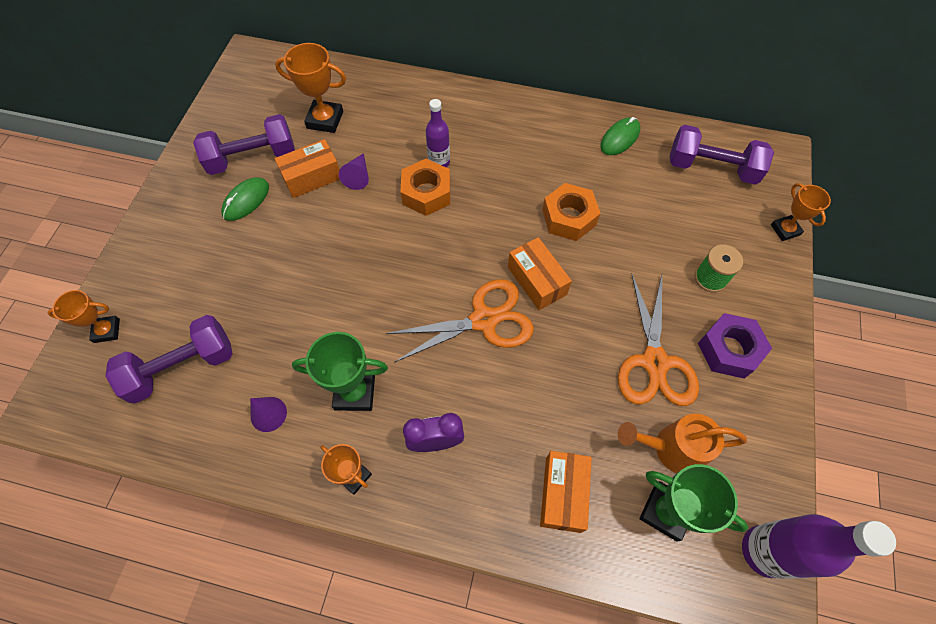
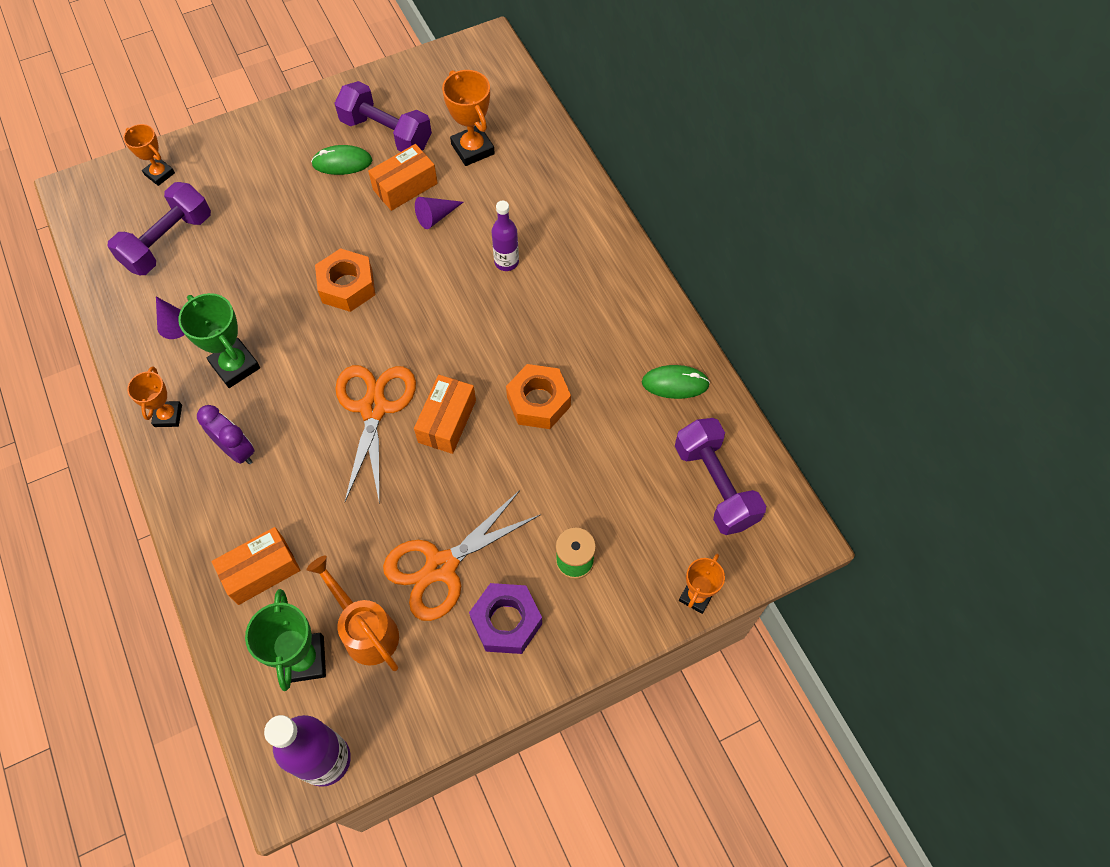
camera: 50 degrees right, 0 degrees up
(182, 367) = (168, 242): purple dumbbell -> purple dumbbell turned 75 degrees counterclockwise
(312, 177) = (405, 187): orange box -> orange box turned 60 degrees counterclockwise
(426, 193) = (464, 277): orange nut -> orange nut (347, 286)
(484, 320) = (373, 408): orange scissors -> orange scissors turned 120 degrees counterclockwise

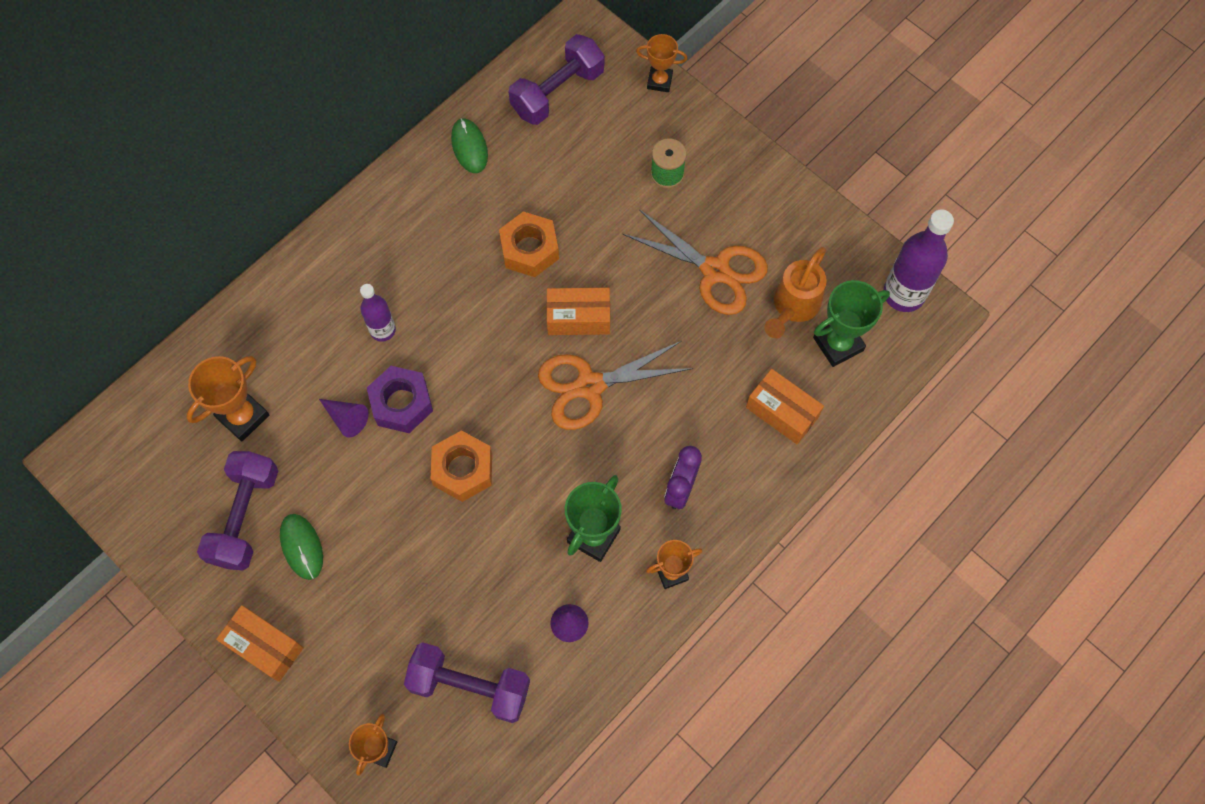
camera: 110 degrees left, 5 degrees up
(405, 187) = (316, 465): orange box -> orange box (264, 646)
(506, 622) = (739, 206): purple nut -> purple nut (401, 403)

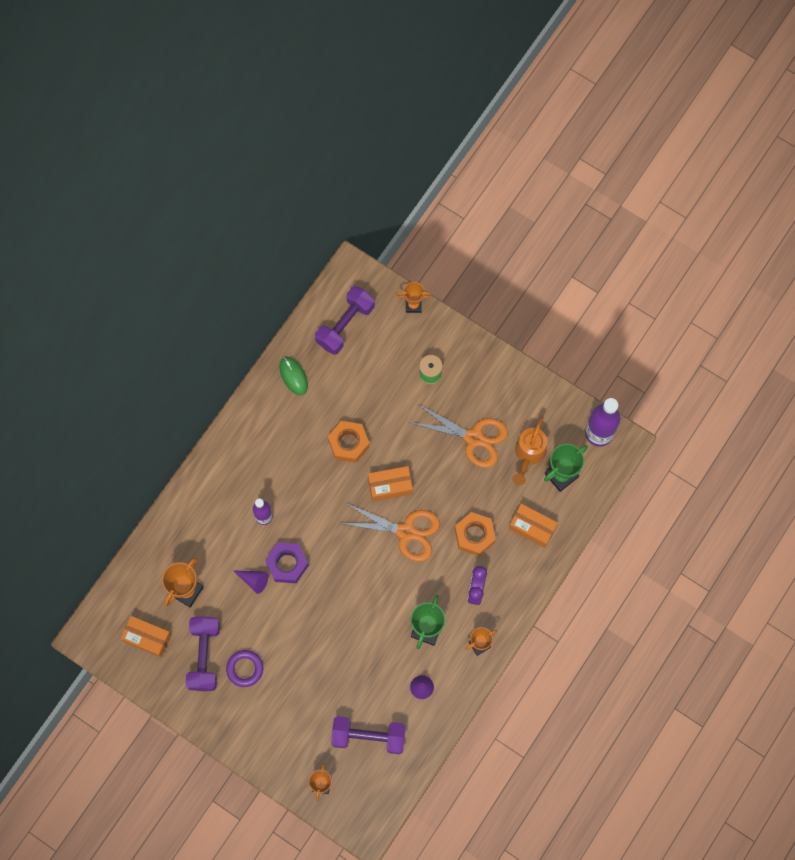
camera: 10 degrees left, 5 degrees up
(264, 646) = (236, 735): orange box -> orange box (147, 638)
(302, 547) = (245, 669): green mouse -> purple ring
(462, 469) = (335, 601): orange nut -> orange nut (474, 535)
(590, 386) = (406, 532): orange scissors -> orange scissors turned 135 degrees counterclockwise

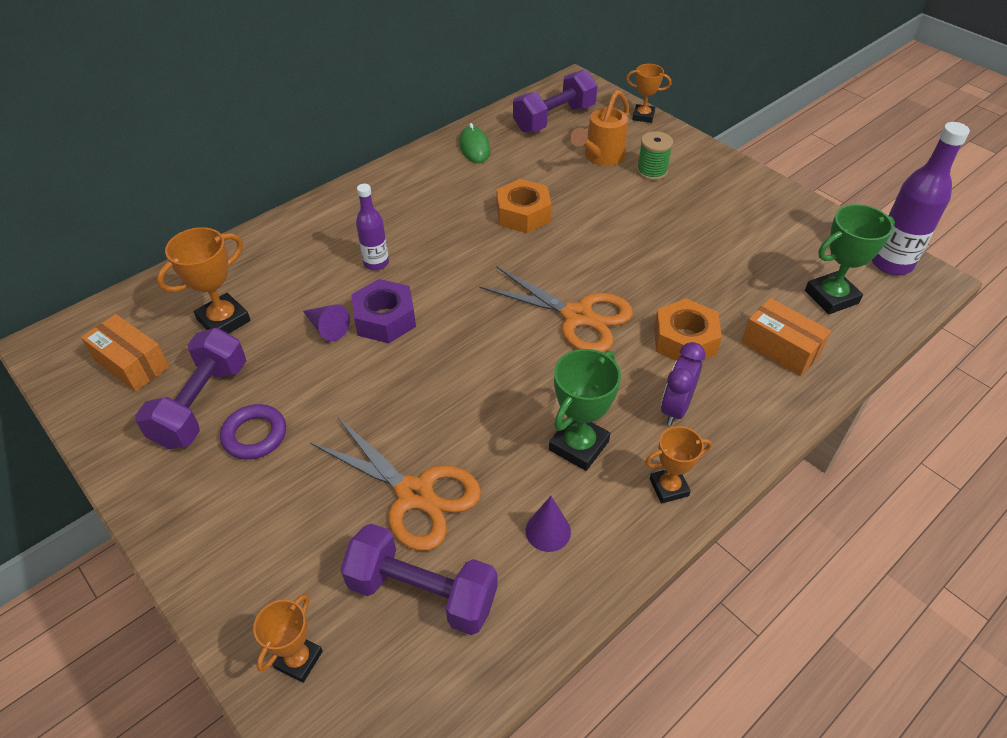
camera: 15 degrees right, 25 degrees down
(390, 486) = (568, 264): orange box -> none
(474, 438) = (701, 237): orange scissors -> orange scissors (415, 494)
(528, 454) = (781, 267): orange watering can -> orange watering can (601, 157)

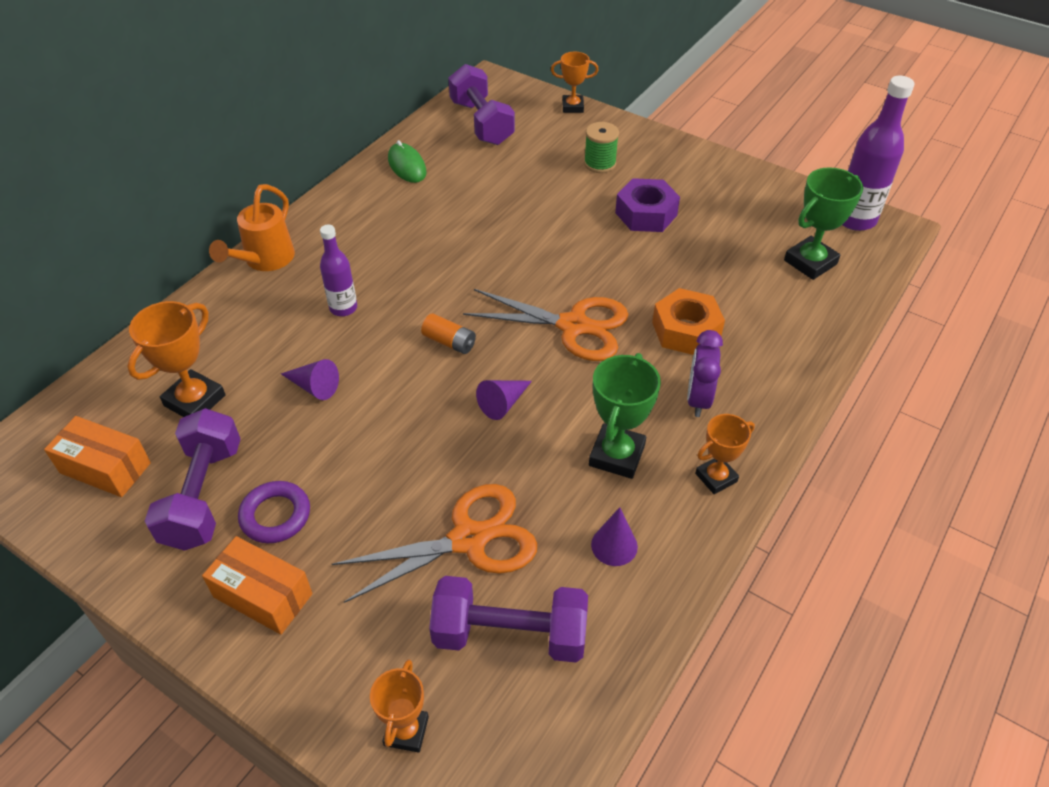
camera: 15 degrees left, 0 degrees up
(385, 319) = (374, 366): purple nut -> purple nut (646, 214)
(415, 494) = (468, 539): orange scissors -> orange scissors turned 45 degrees counterclockwise
(459, 310) = (449, 342): none -> orange battery
(488, 375) = (503, 403): none -> purple cone
(523, 214) = (482, 229): orange nut -> none
(554, 119) = (481, 123): purple dumbbell -> purple dumbbell turned 60 degrees counterclockwise
(601, 157) = (543, 156): orange watering can -> orange watering can (265, 260)
(780, 348) = (778, 321): orange box -> orange box (263, 595)

